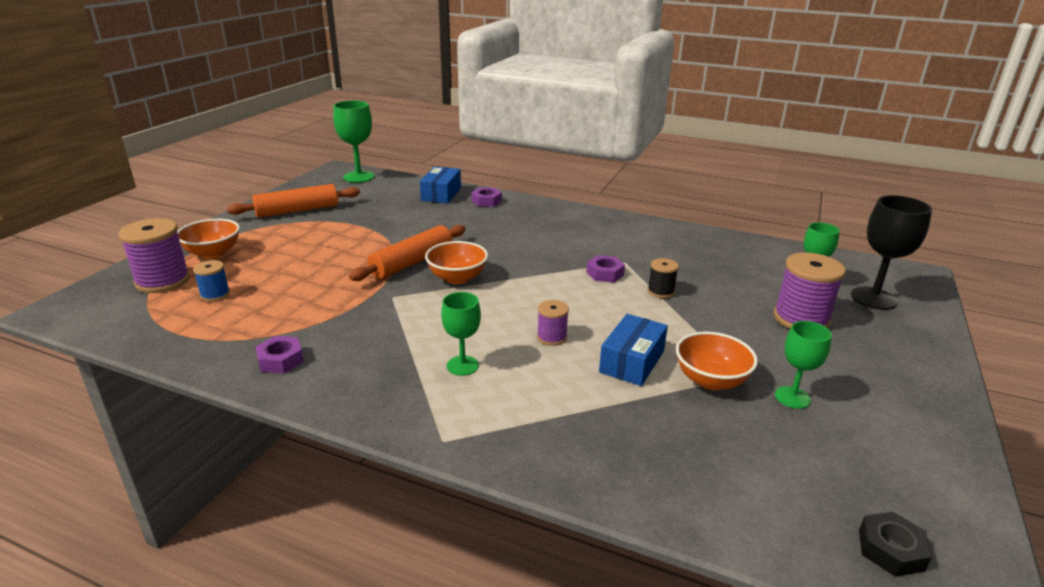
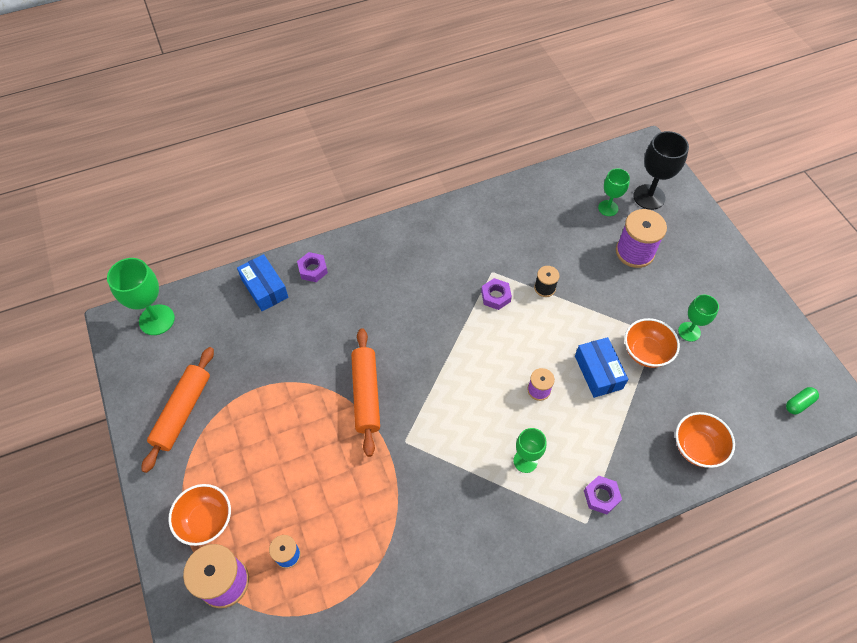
camera: 45 degrees left, 30 degrees up
(280, 360) = (426, 560): purple nut -> purple nut (601, 496)
(457, 278) = (417, 383): orange bowl -> orange bowl (697, 447)
(891, 550) = (799, 403): black nut -> green capsule

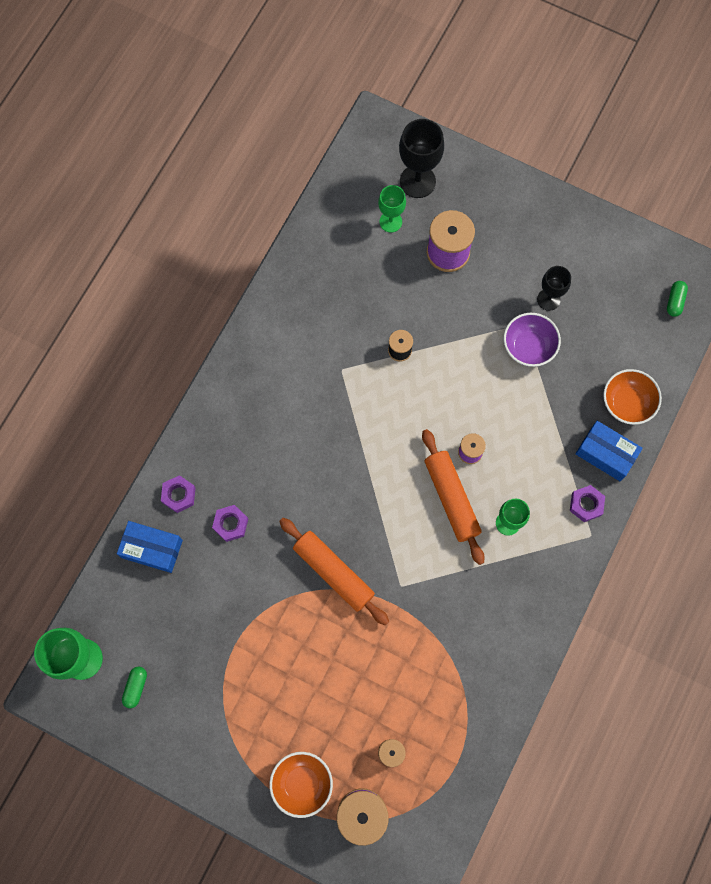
camera: 40 degrees left, 15 degrees up
(169, 363) = (136, 687): none -> green capsule
(182, 412) = (192, 717): orange rolling pin -> orange rolling pin (451, 498)
(496, 296) = (364, 392): purple nut -> purple nut (231, 524)
(598, 372) = (504, 397): blue box -> blue box (605, 454)
(646, 352) = (528, 347): orange bowl -> purple bowl
(689, 331) = (548, 299): green goblet -> black goblet

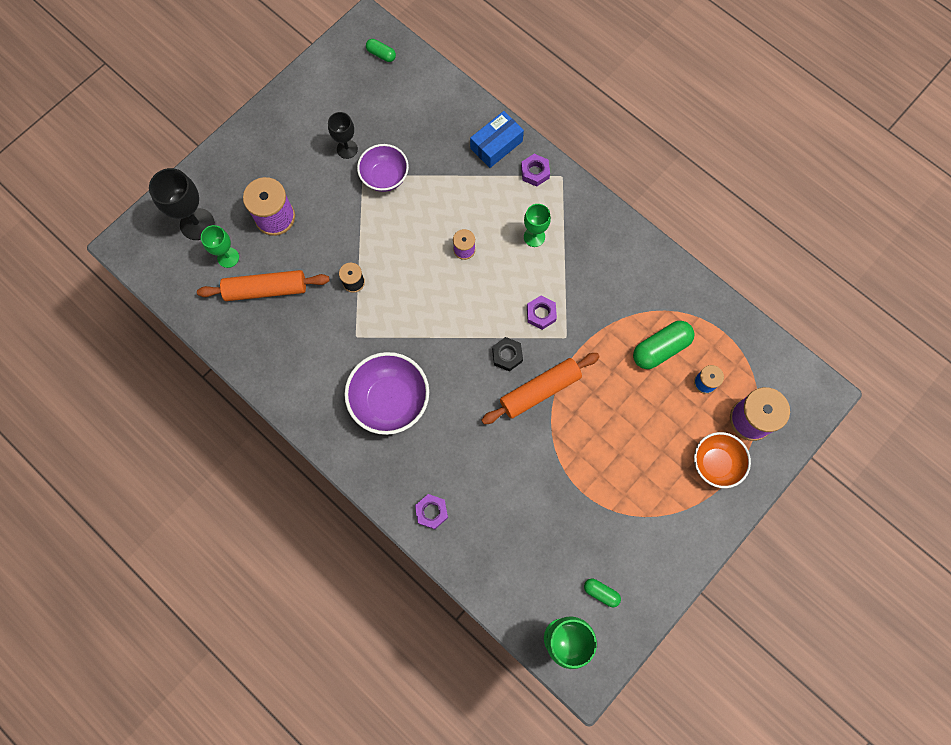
camera: 75 degrees left, 0 degrees up
(152, 549) = (476, 549): blue box -> none
(231, 524) = (472, 470): purple nut -> purple nut (541, 314)
(283, 422) = (390, 400): none -> purple bowl
(363, 528) = (507, 355): none -> black nut
(417, 693) = (660, 348): none -> green capsule
(451, 498) = (500, 275): orange rolling pin -> orange rolling pin (266, 289)
(626, 403) = (458, 116): orange bowl -> none

